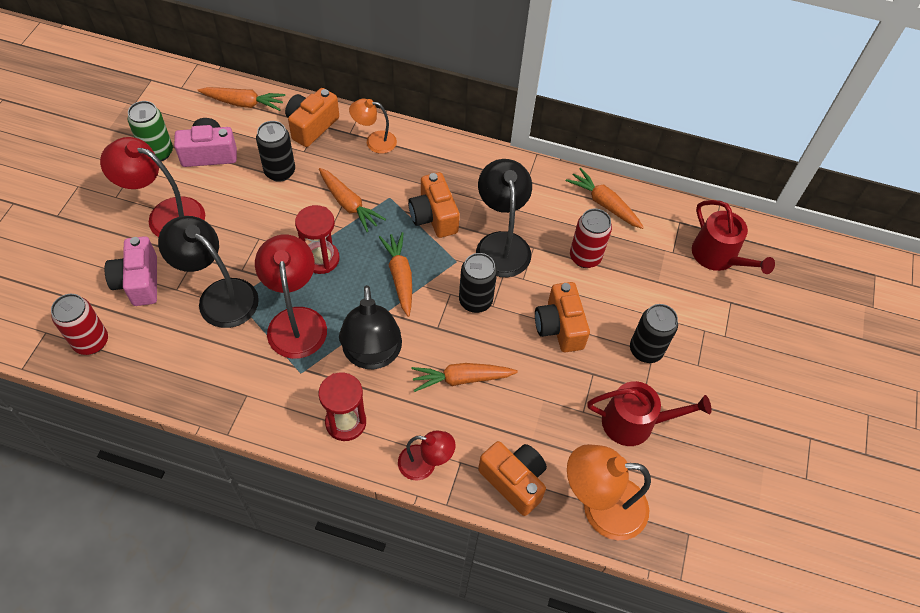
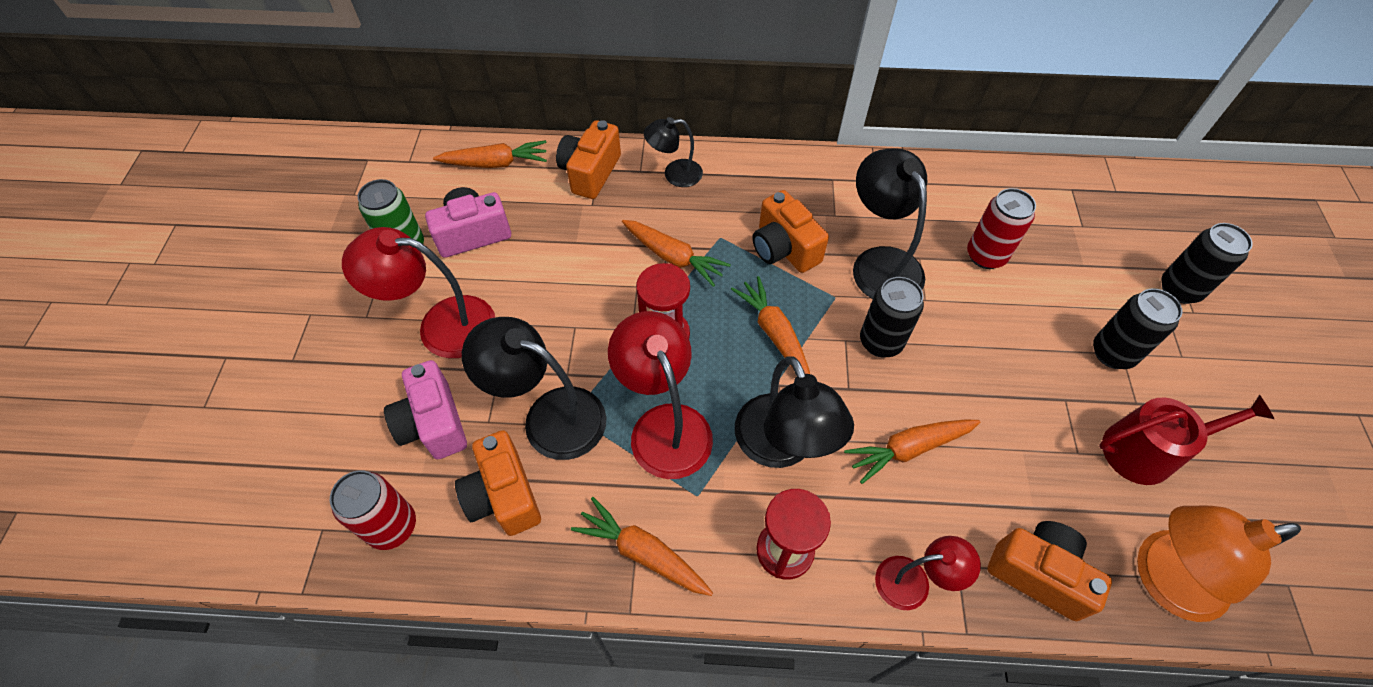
camera: 10 degrees left, 0 degrees up
(280, 172) = (571, 236): black can -> black can (1179, 289)
(374, 141) = (674, 174): orange lamp -> black lamp
(559, 327) = (997, 349): orange camera -> orange camera (504, 495)
(604, 204) = (977, 188): orange carrot -> orange carrot (643, 553)
(718, 256) = (1136, 219): red watering can -> none

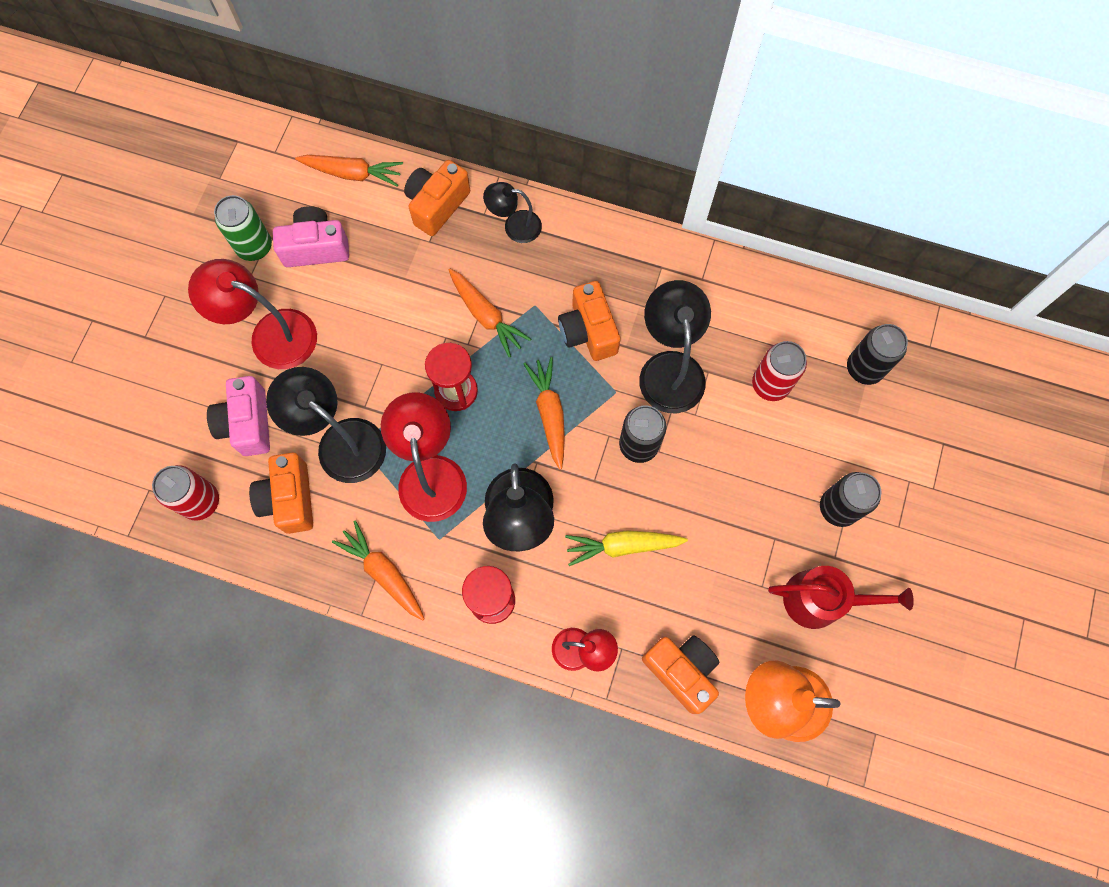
camera: 15 degrees right, 15 degrees up
(909, 449) = (623, 546): orange carrot -> yellow carrot
(1179, 289) = (933, 463): black can -> black can (864, 368)

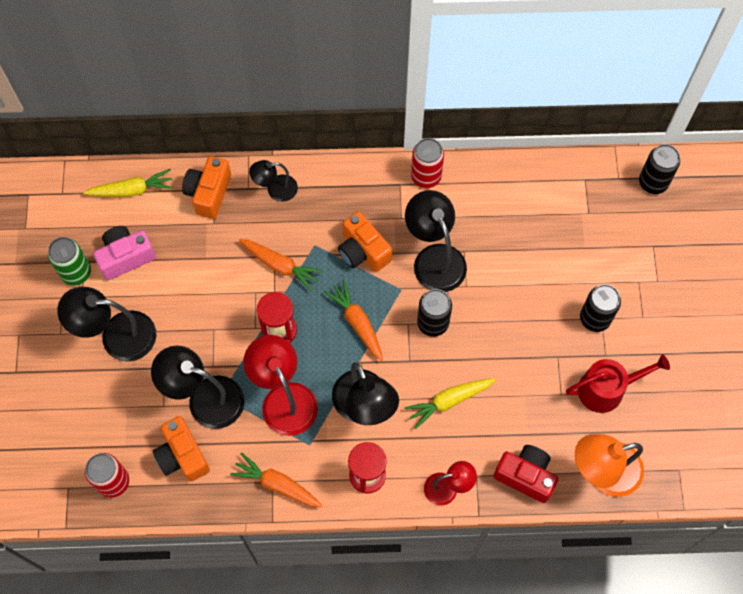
camera: 20 degrees left, 5 degrees down
(247, 423) = (126, 410): pink camera -> none
(271, 334) = (117, 336): red lamp -> black lamp
(352, 173) = (132, 190): orange carrot -> yellow carrot
(681, 671) = (525, 476): orange camera -> red camera
(770, 384) = (513, 245): red can -> red can (426, 177)
(864, 368) = (577, 210): black can -> black can (653, 182)

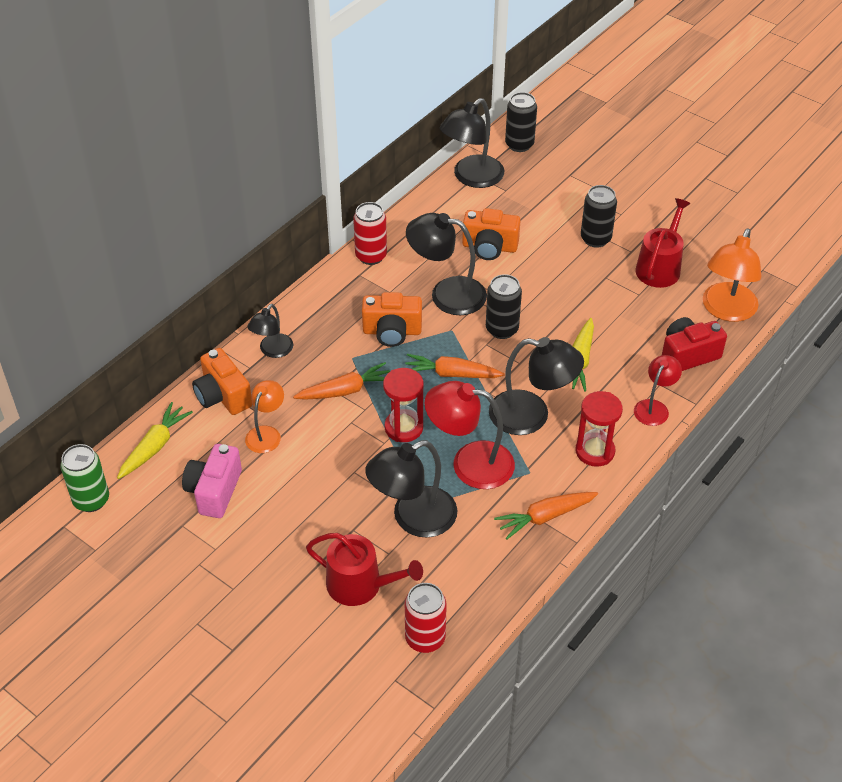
camera: 50 degrees left, 20 degrees down
(76, 273) = (186, 538): green can -> green can (91, 500)
(117, 336) = (283, 546): black lamp -> black lamp (471, 178)
(124, 408) = (360, 585): none -> red watering can
(182, 455) = (451, 569): orange camera -> orange camera (489, 247)
(199, 248) = (266, 433): none -> orange lamp

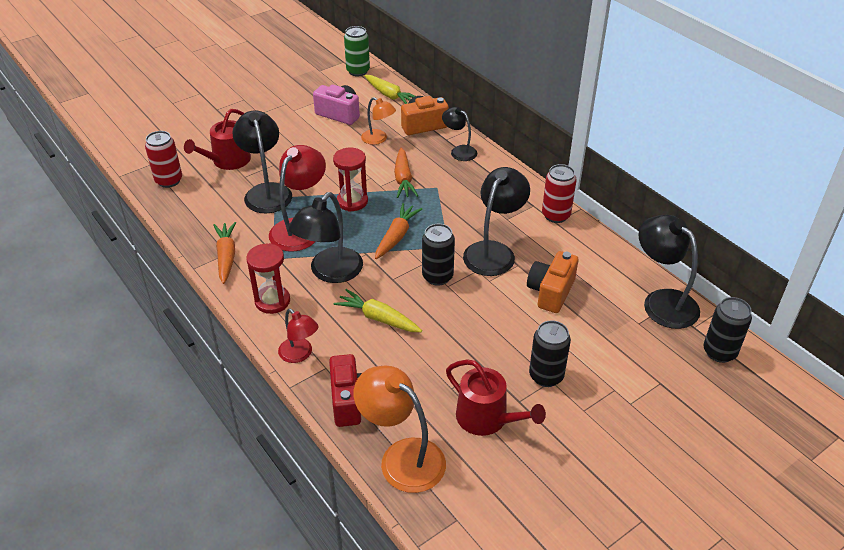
camera: 105 degrees right, 5 degrees down
(392, 331) = (458, 212): orange camera -> none

